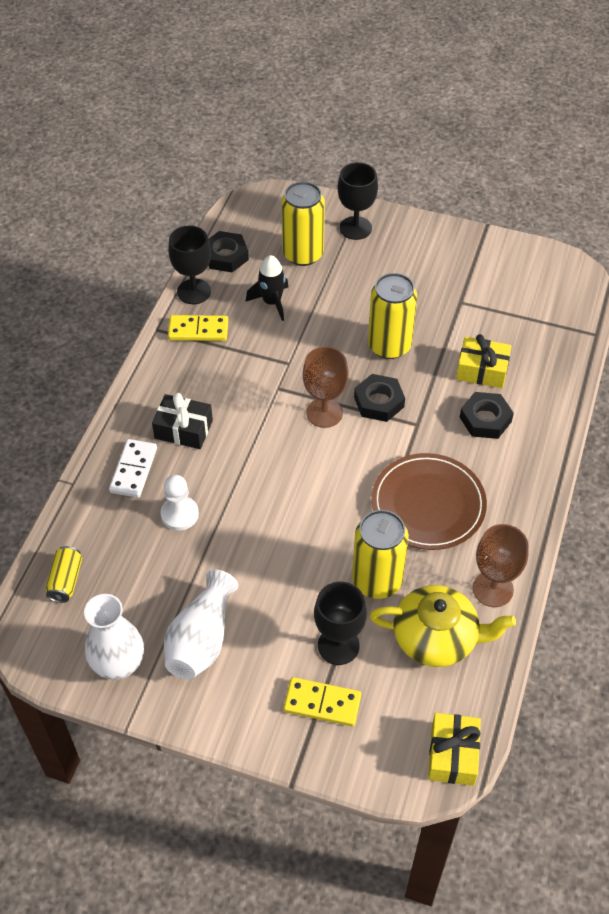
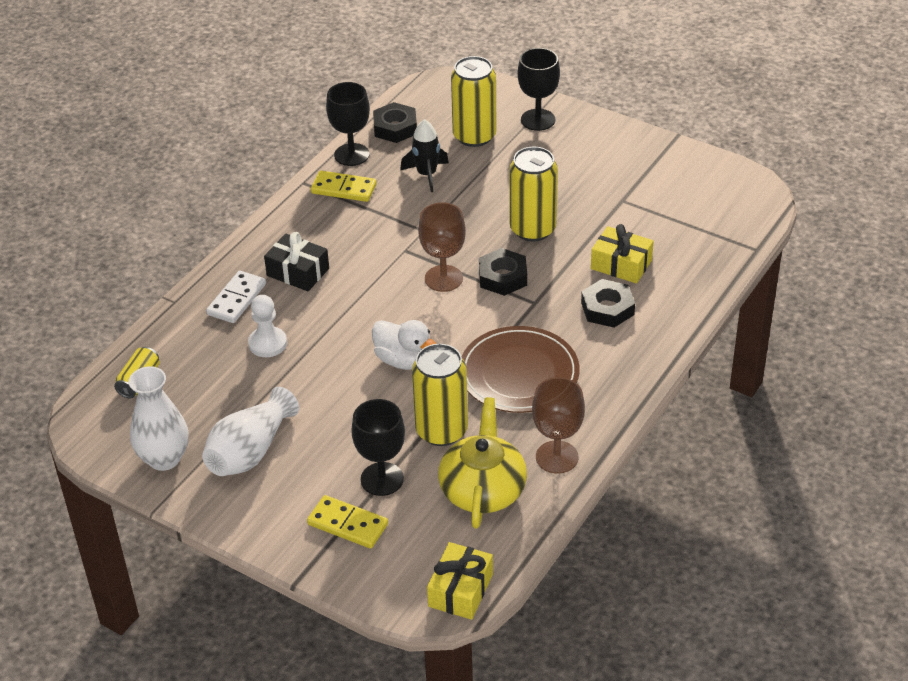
camera: 15 degrees right, 10 degrees down
(316, 509) = (403, 360): none -> white duck
(436, 638) = (483, 489): yellow teapot -> yellow teapot turned 105 degrees counterclockwise

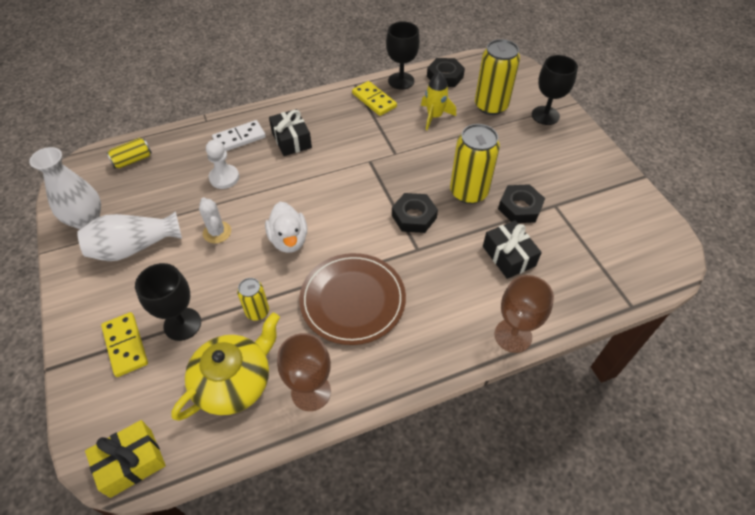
camera: 35 degrees right, 10 degrees up
(322, 393) = (217, 232): none -> white cactus
(426, 174) = (434, 116): black rocket -> yellow rocket
(441, 430) = (257, 311): yellow can -> yellow can, size x0.54
(443, 278) = (374, 195): brown goblet -> brown goblet (513, 335)
(607, 308) = (466, 286): black nut -> black nut (520, 207)
(621, 264) = (508, 256): yellow gift -> black gift

